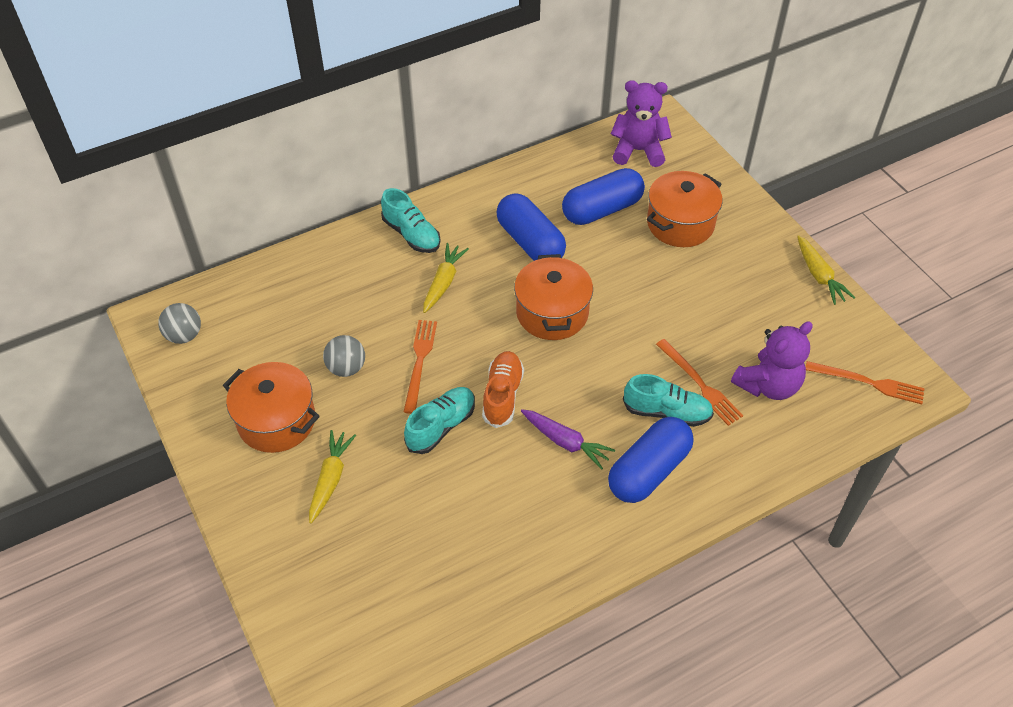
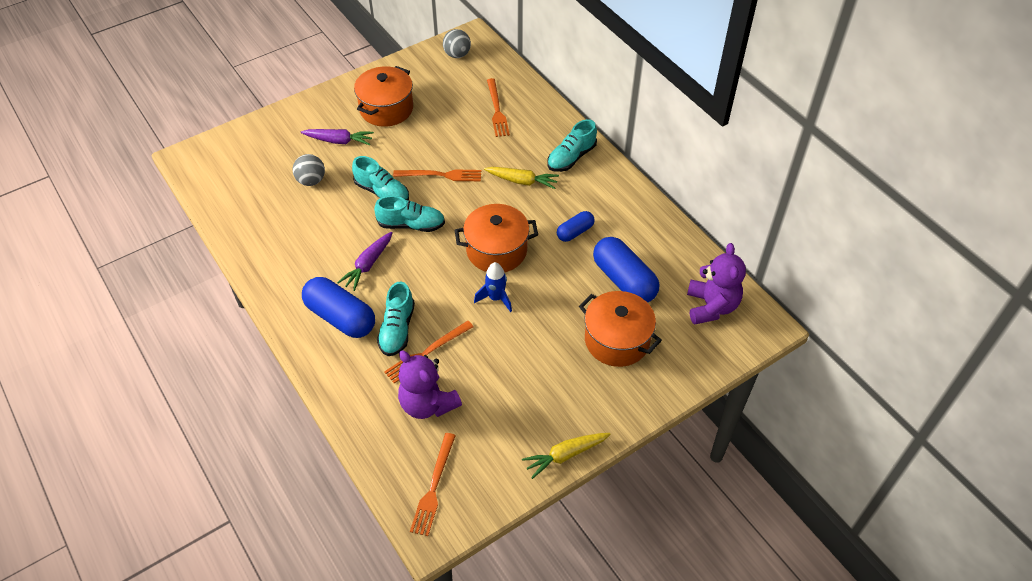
camera: 85 degrees right, 0 degrees up
(310, 298) = (497, 110): none -> orange fork
(330, 479) = (339, 141): yellow carrot -> purple carrot
(346, 368) = (433, 137): grey ball -> grey ball (311, 181)
(502, 395) = (411, 225): orange shoe -> turquoise shoe
(530, 242) = (575, 232): blue capsule -> blue capsule, size x0.55
(623, 318) = (496, 298): none -> blue rocket

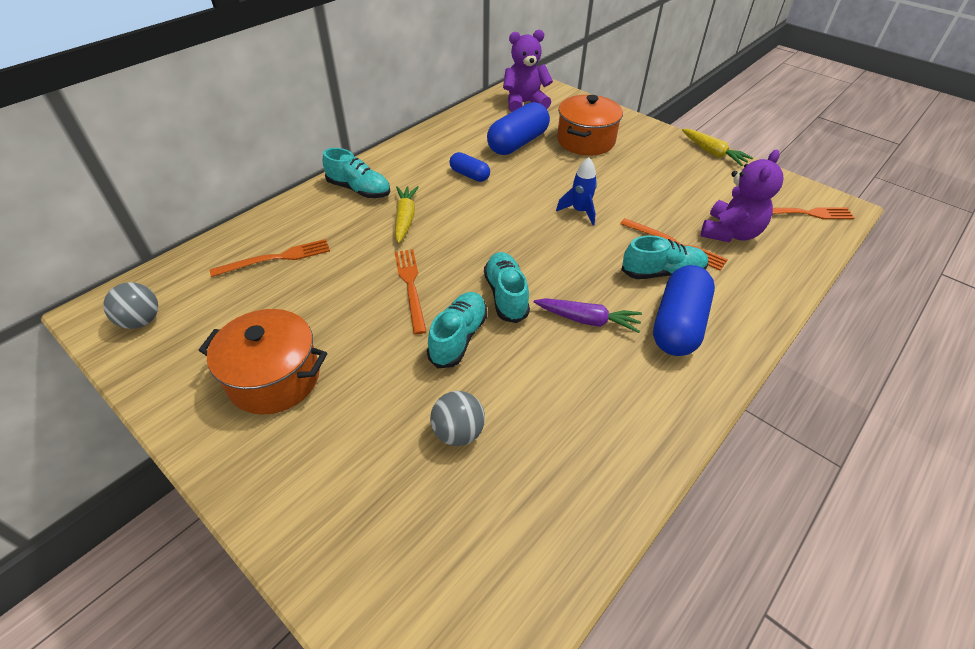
camera: 105 degrees left, 5 degrees down
(339, 141) = (358, 422): purple carrot -> none
(496, 250) = (516, 221): orange pot -> none

